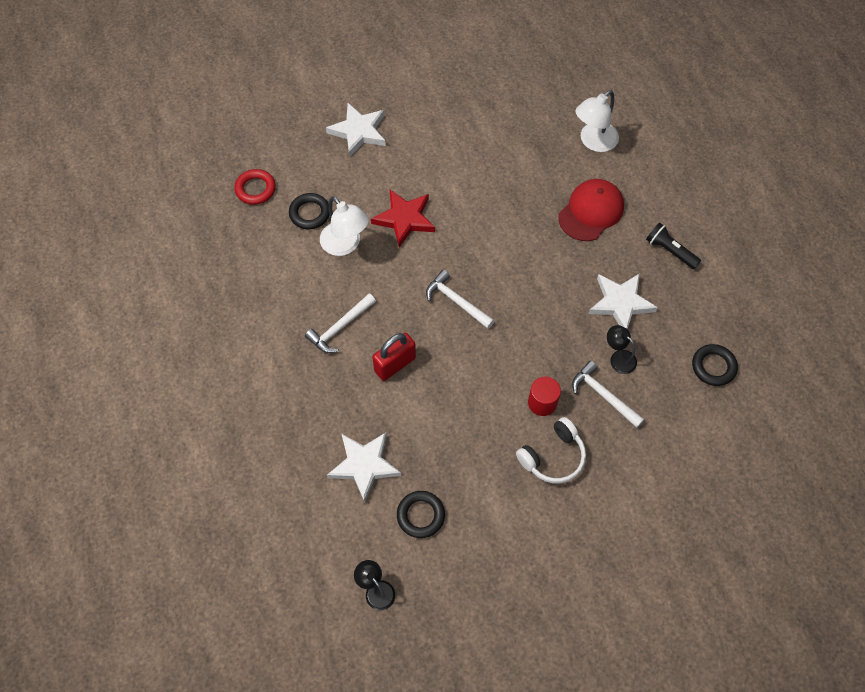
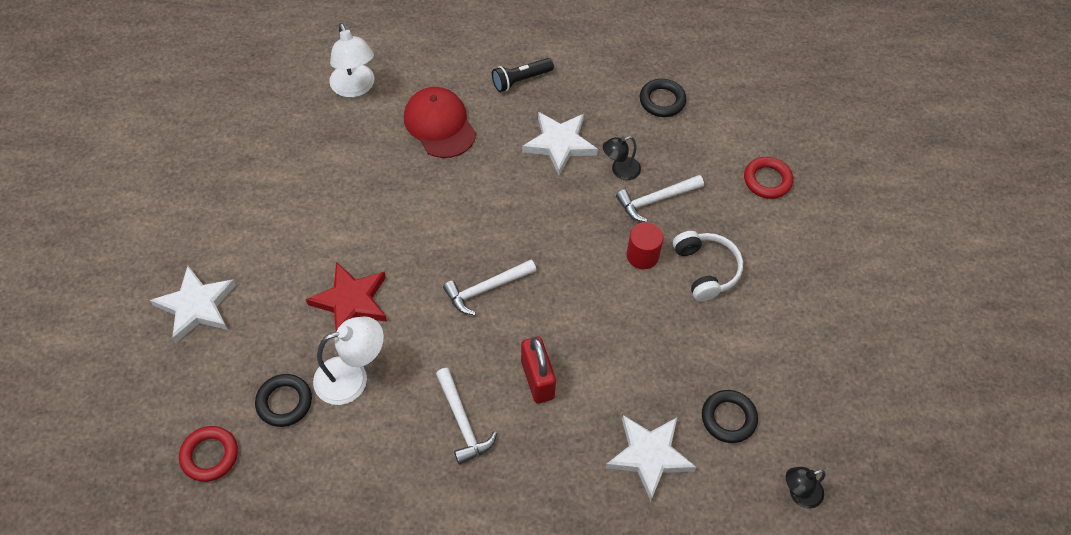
camera: 70 degrees left, 5 degrees down
(674, 481) = (767, 180): none -> red ring

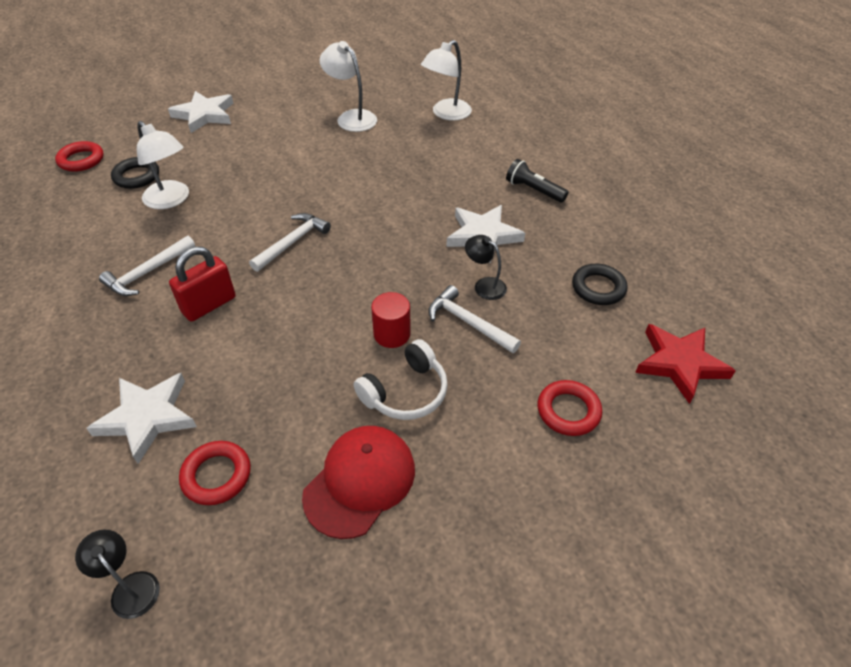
camera: 65 degrees right, 10 degrees down
(304, 169) = (351, 117): none -> white lamp
(351, 301) = (242, 177): red star -> red star (680, 363)
(439, 125) = (446, 163): red cap -> red cap (360, 482)
(486, 289) = (292, 242): white hammer -> white hammer turned 90 degrees clockwise
(728, 418) = (216, 475): black ring -> red ring

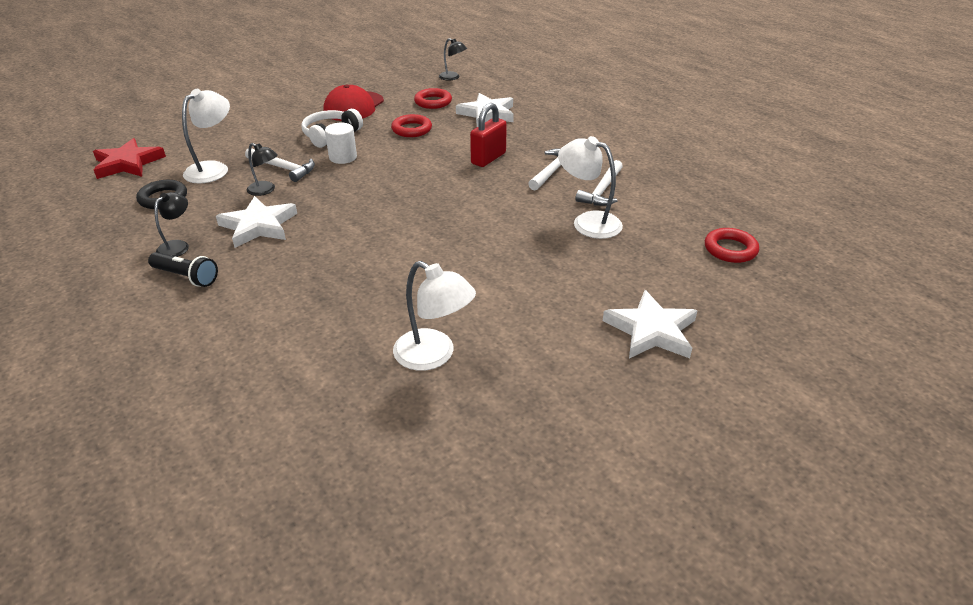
camera: 170 degrees right, 10 degrees down
(137, 176) = (648, 239): black ring -> none
(292, 242) = (444, 201): white hammer -> white hammer (602, 190)
(392, 334) = (343, 157): red cylinder -> white cylinder
(446, 114) = (283, 384): white lamp -> white lamp (213, 169)
(554, 222) = (177, 246): none -> black lamp
(568, 411) = (223, 137): red ring -> red ring (411, 129)

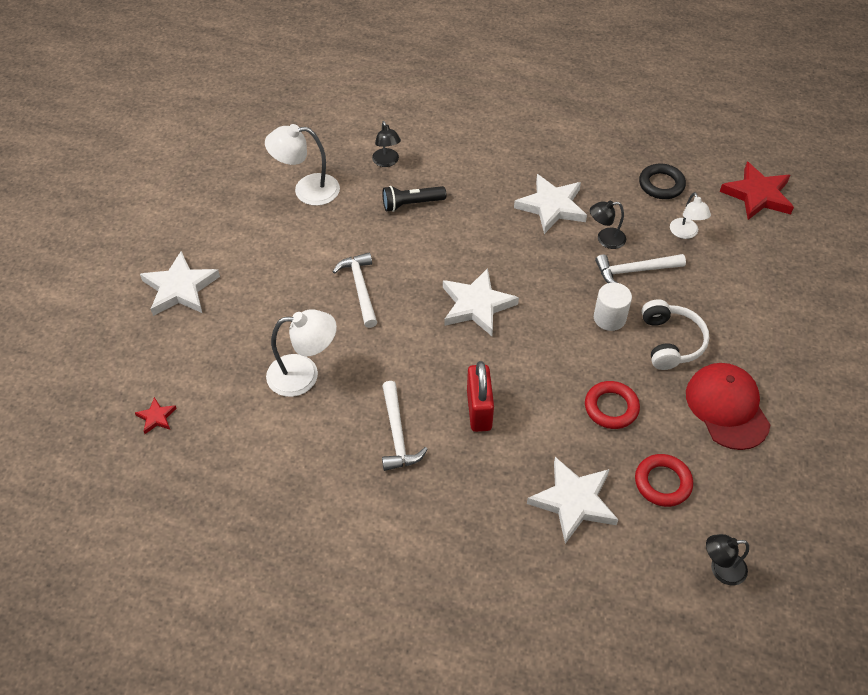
camera: 140 degrees right, 15 degrees up
(177, 246) = (574, 160): black lamp -> black lamp (387, 162)
(186, 277) = (528, 146): black flashlight -> black flashlight (411, 204)
(213, 169) = (685, 233): white lamp -> white lamp, size x0.61
(413, 200) = (477, 305): none -> white star
(602, 190) = (324, 431): white hammer -> white hammer (360, 288)
(730, 249) = (156, 417): red ring -> red star

